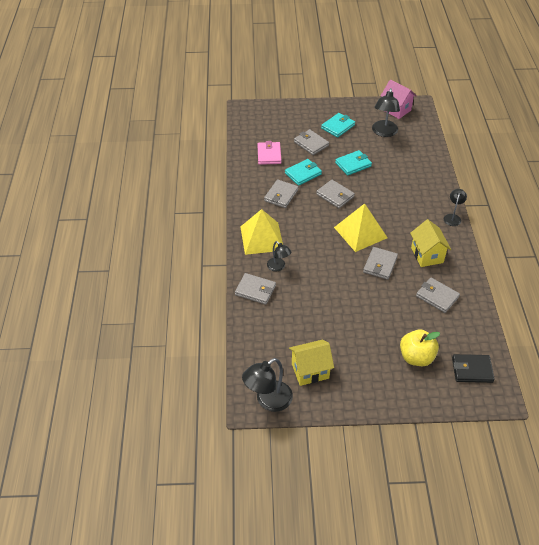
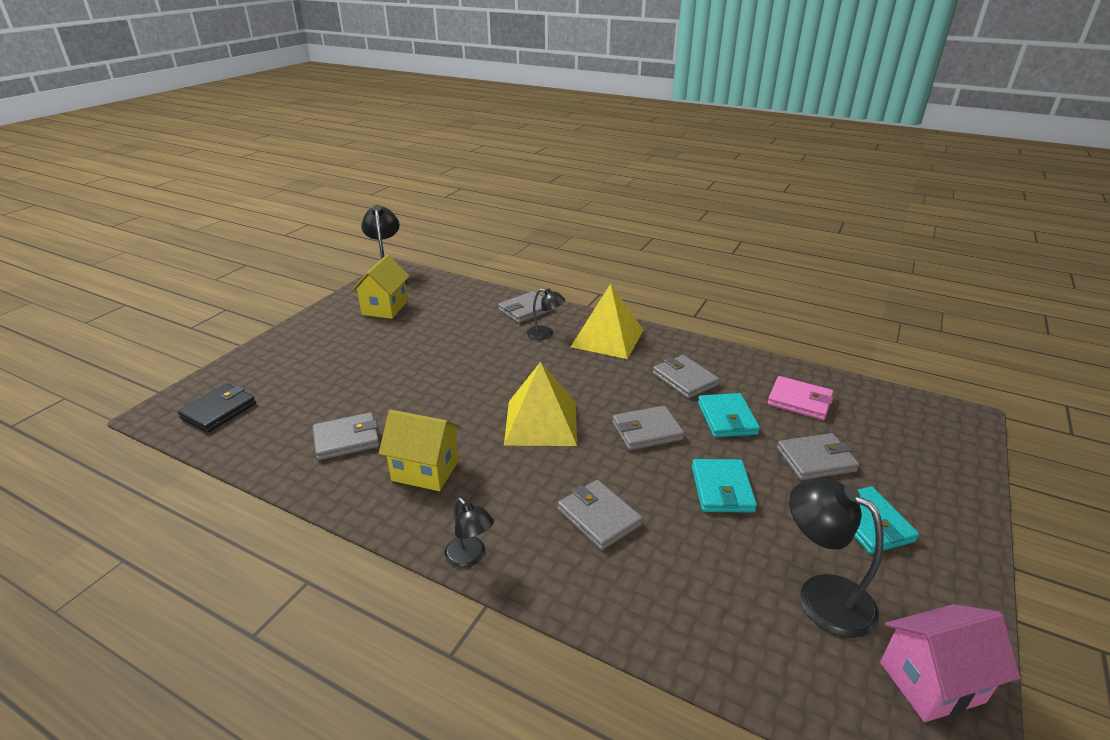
camera: 120 degrees right, 15 degrees down
(278, 267) = (545, 334): black lamp -> black lamp turned 150 degrees counterclockwise
(380, 265) = (461, 413): grey wallet -> grey wallet (599, 517)
(416, 357) = (298, 377): yellow apple -> none

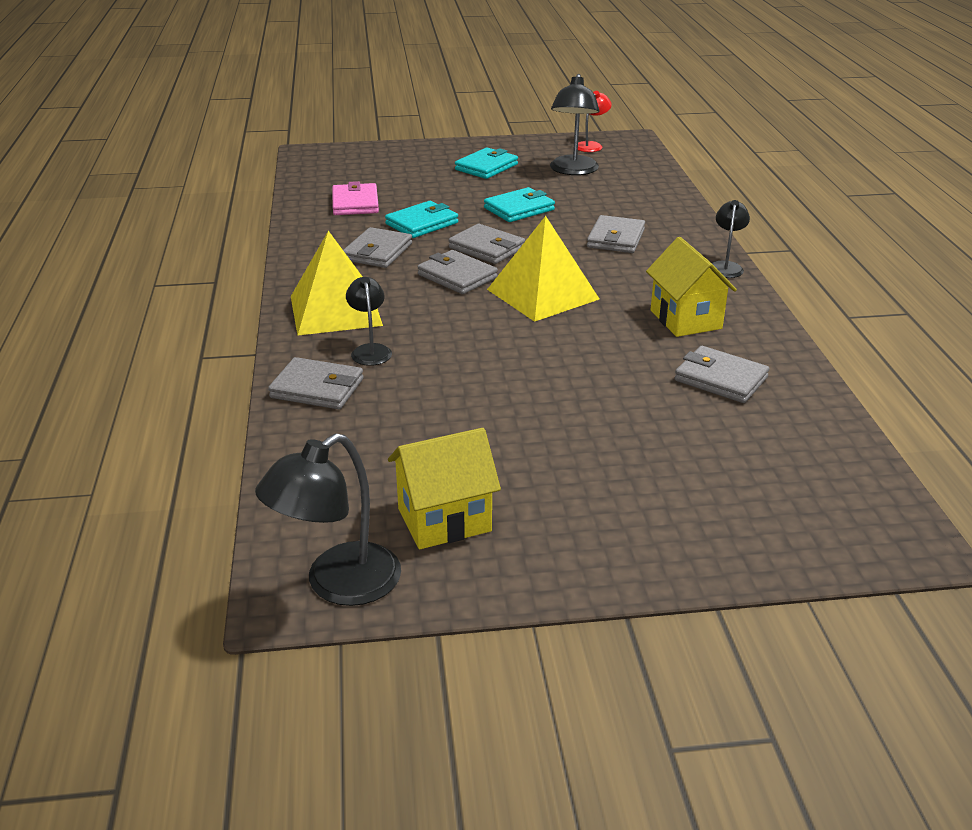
camera: 125 degrees left, 0 degrees up
(219, 411) = (831, 496): black wallet -> none
(816, 460) = (436, 188): grey wallet -> grey wallet (457, 276)
(931, 682) = (591, 145): pink house -> red lamp

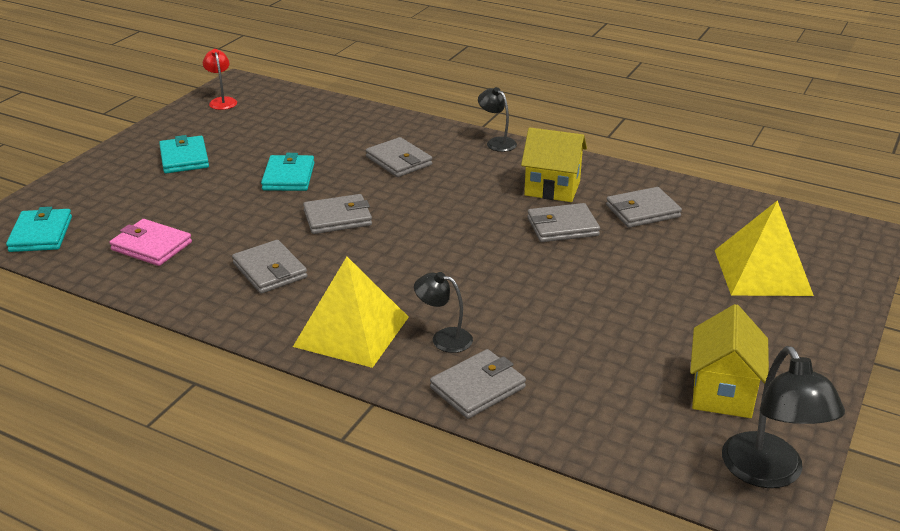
camera: 55 degrees left, 0 degrees up
(422, 223) = (247, 229): turquoise wallet -> turquoise wallet (41, 234)
(457, 276) = (368, 250): grey wallet -> grey wallet (562, 227)
(543, 294) = (447, 225): yellow pyramid -> yellow pyramid (762, 272)
(573, 171) = (255, 127): black lamp -> none

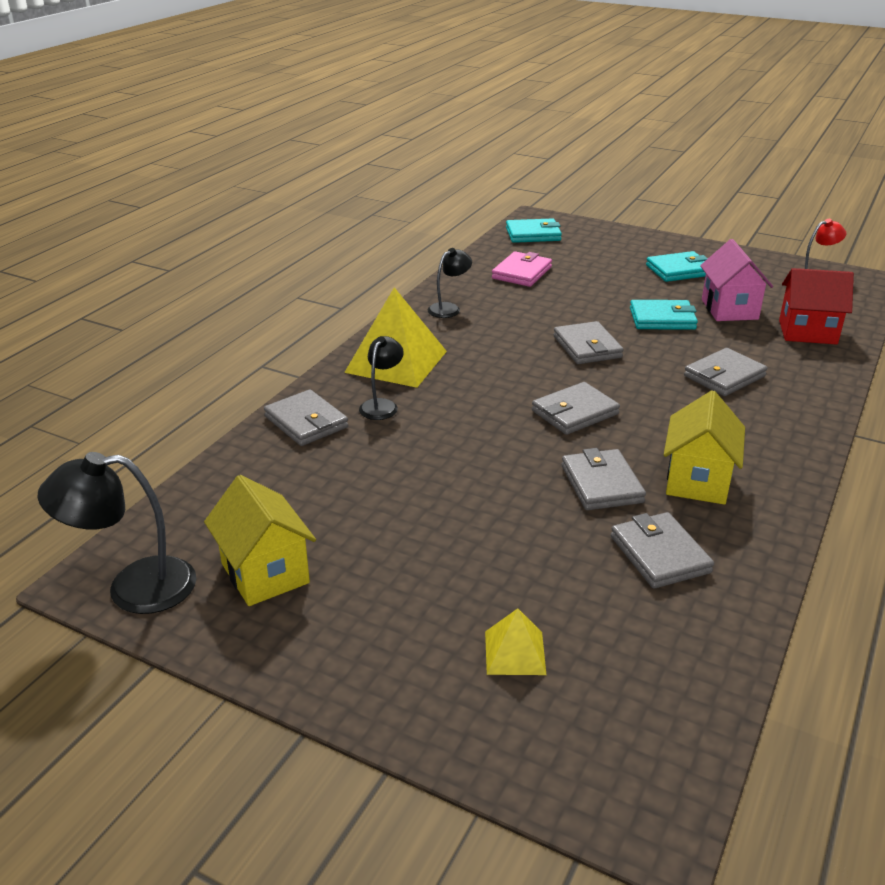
camera: 90 degrees right, 0 degrees up
(270, 270) = (489, 321): grey wallet -> grey wallet (574, 412)
(278, 144) = (729, 309): none -> pink house
(328, 119) = (807, 332): none -> red house
(497, 142) = (809, 442): black lamp -> black lamp (449, 308)
(722, 393) = (265, 573): yellow house -> yellow house turned 45 degrees clockwise
(762, 272) = (515, 652): yellow pyramid -> yellow pyramid, size x0.50

